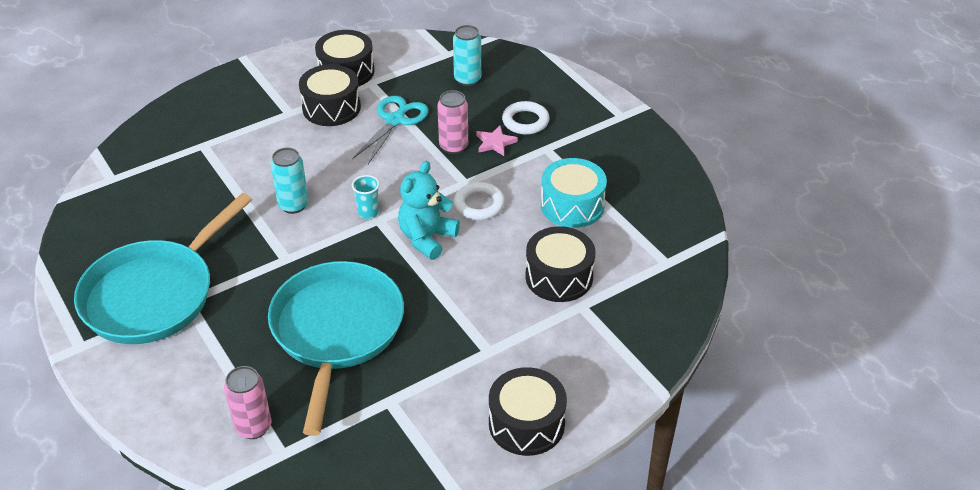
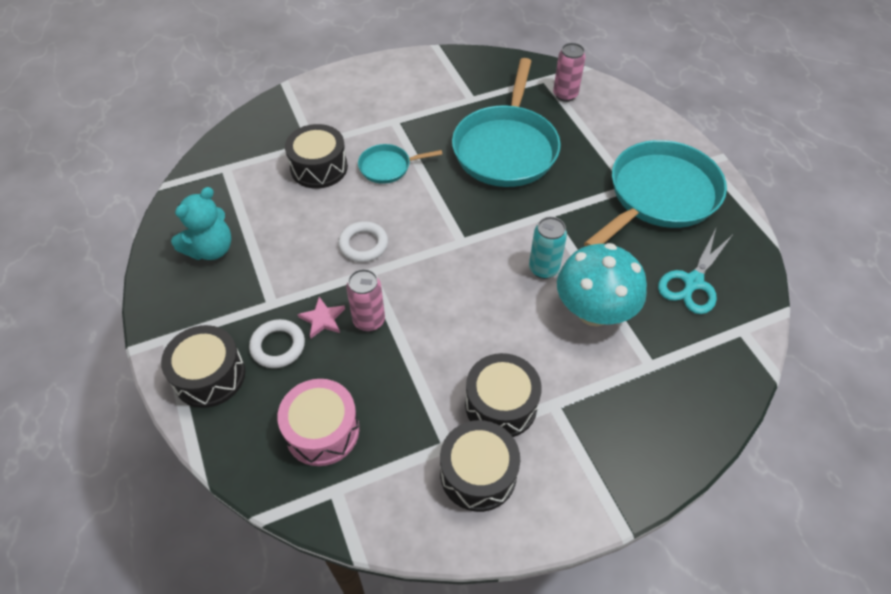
camera: 170 degrees left, 10 degrees up
(247, 176) = (593, 311): none -> turquoise mushroom
(368, 212) = (471, 250): turquoise cup -> none
(395, 120) = (426, 370): turquoise scissors -> turquoise scissors (693, 282)
(427, 238) = (420, 216): turquoise teddy bear -> turquoise teddy bear (211, 249)
(467, 79) = (322, 431): turquoise can -> pink drum
(478, 288) = (388, 167): none -> turquoise pan
(526, 424) = (382, 76): black drum -> black drum (209, 376)
(572, 205) = (277, 232): turquoise drum -> none

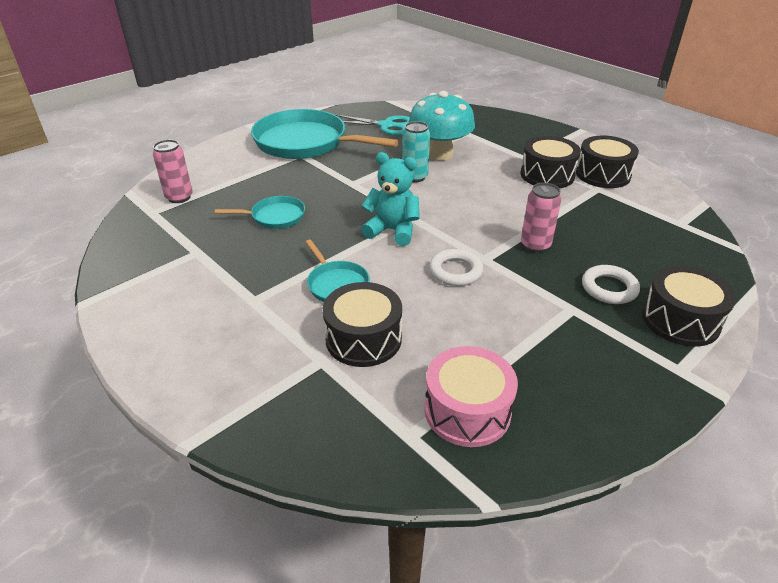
camera: 110 degrees left, 15 degrees down
(211, 249) = (549, 387): turquoise teddy bear -> turquoise teddy bear (392, 231)
(322, 319) = (558, 271): pink star -> none
(322, 431) = (649, 241): pink drum -> pink drum (467, 410)
(506, 148) = (275, 217): turquoise pan -> turquoise pan, size x0.47

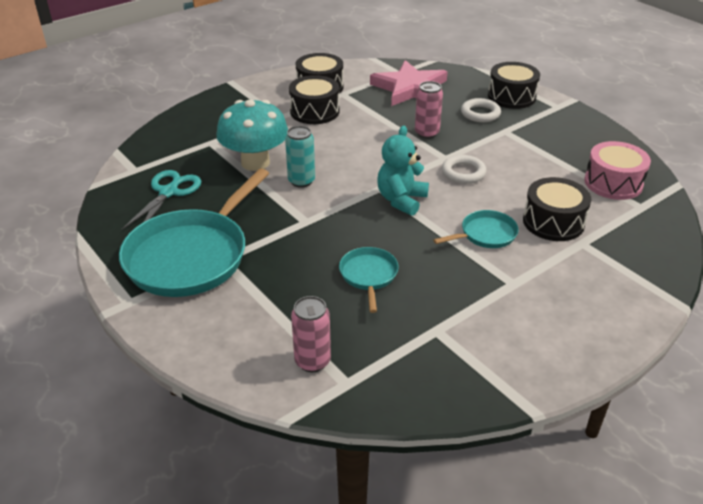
camera: 85 degrees left, 0 degrees up
(643, 232) = (410, 88): none -> pink star

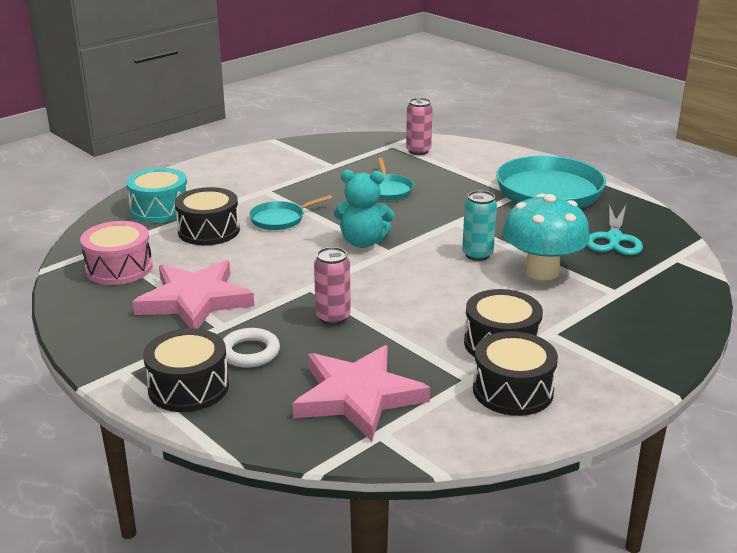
camera: 175 degrees right, 10 degrees down
(401, 200) = (363, 242): turquoise teddy bear -> turquoise teddy bear turned 75 degrees clockwise
(463, 173) = (291, 271): white ring -> none
(533, 151) = (194, 300): none -> pink star
(621, 256) = (160, 209): none -> turquoise drum

